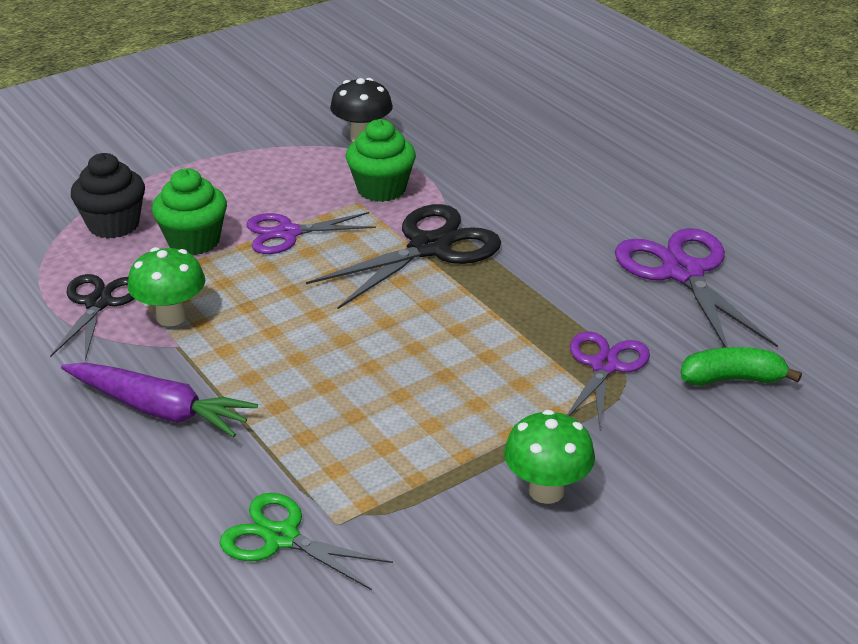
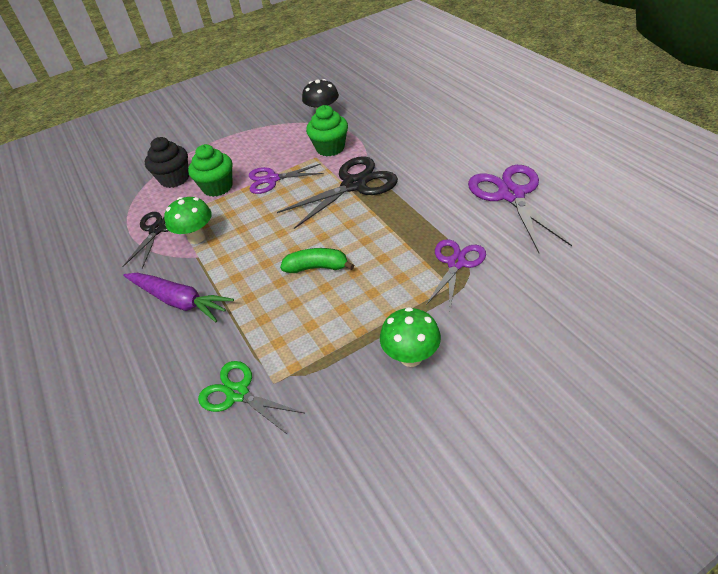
camera: 10 degrees right, 10 degrees up
(732, 379) = (540, 270): green banana -> green banana (317, 267)

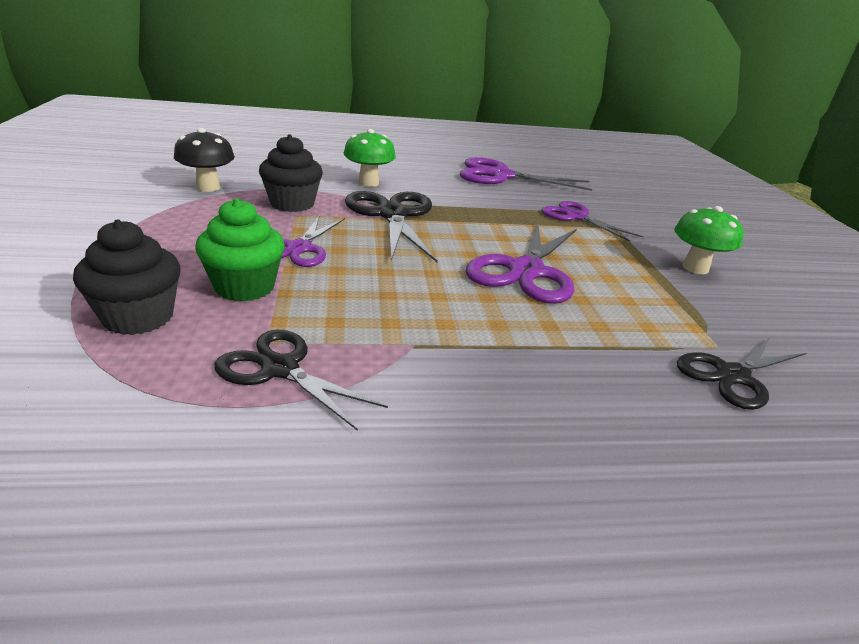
camera: 75 degrees left, 15 degrees down
(179, 301) = (514, 385): purple carrot -> none
(197, 237) = (360, 334): green mushroom -> green mushroom (368, 183)
(237, 393) = (732, 376): green scissors -> black scissors
(317, 267) = (526, 271): green banana -> purple scissors
(330, 148) = (292, 204): green cupcake -> black cupcake

